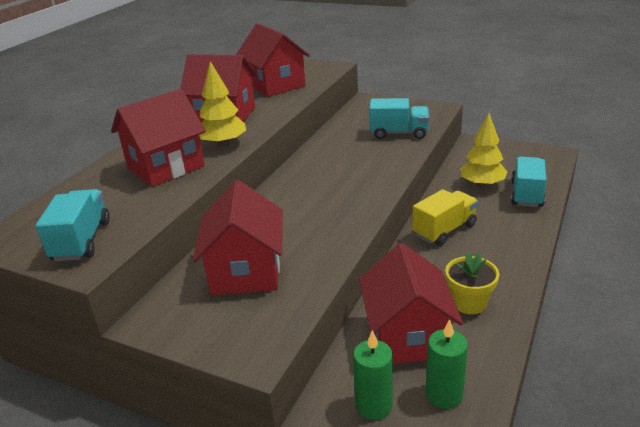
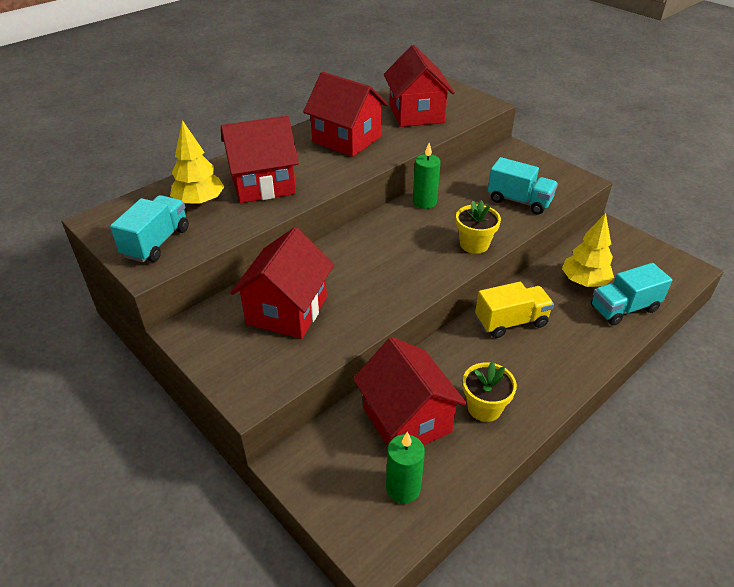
camera: 20 degrees right, 10 degrees up
(223, 144) = (326, 173): yellow tree -> yellow tree (200, 202)
(373, 405) = (338, 473): green candle -> green candle (424, 202)
(384, 173) = (474, 244): none -> yellow flower pot
(407, 336) = (406, 419): red house -> red house turned 45 degrees counterclockwise
(526, 194) = (624, 308): turquoise truck -> turquoise truck turned 150 degrees counterclockwise

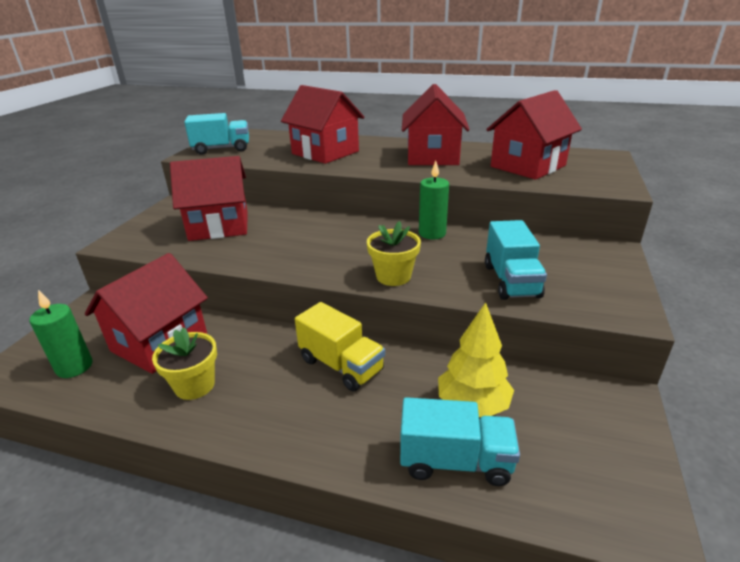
camera: 60 degrees right, 10 degrees down
(200, 202) = (280, 145): yellow tree -> none
(624, 308) = (455, 461): turquoise truck -> turquoise truck turned 150 degrees clockwise

